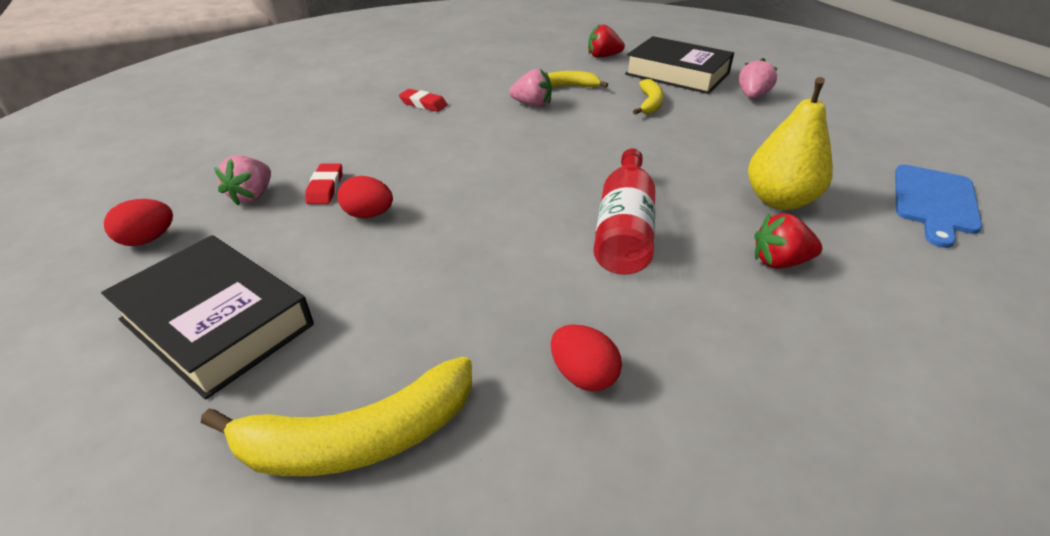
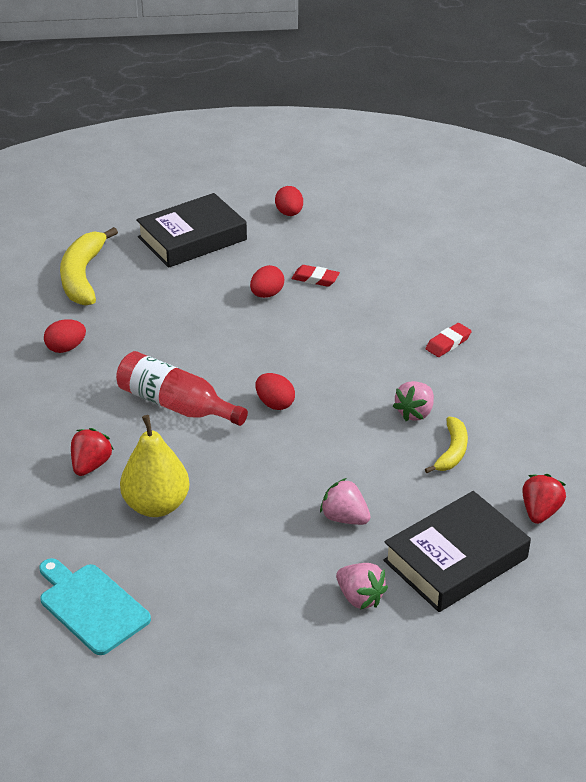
camera: 110 degrees right, 0 degrees up
(253, 196) = (321, 249): pink strawberry -> pink strawberry (344, 518)
(572, 168) = (275, 403): none -> red egg
(650, 104) = (379, 500): yellow banana -> none
(934, 202) = (91, 606): blue cutting board -> turquoise cutting board

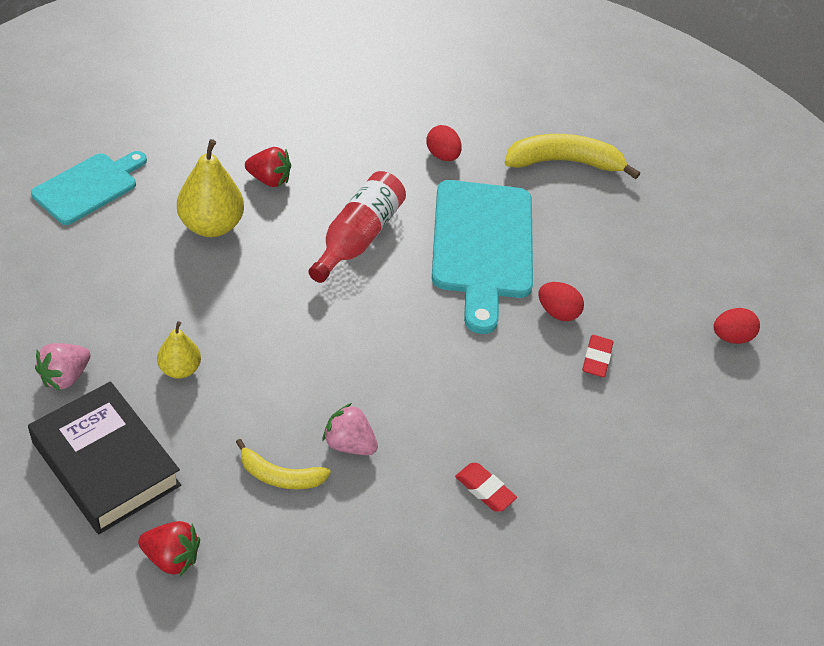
camera: 80 degrees right, 10 degrees up
(188, 330) = (482, 245): none -> turquoise cutting board
(192, 238) = (653, 247): black book -> none
(275, 403) = (362, 316): red egg -> none
(344, 518) = (180, 369): pink strawberry -> yellow pear

